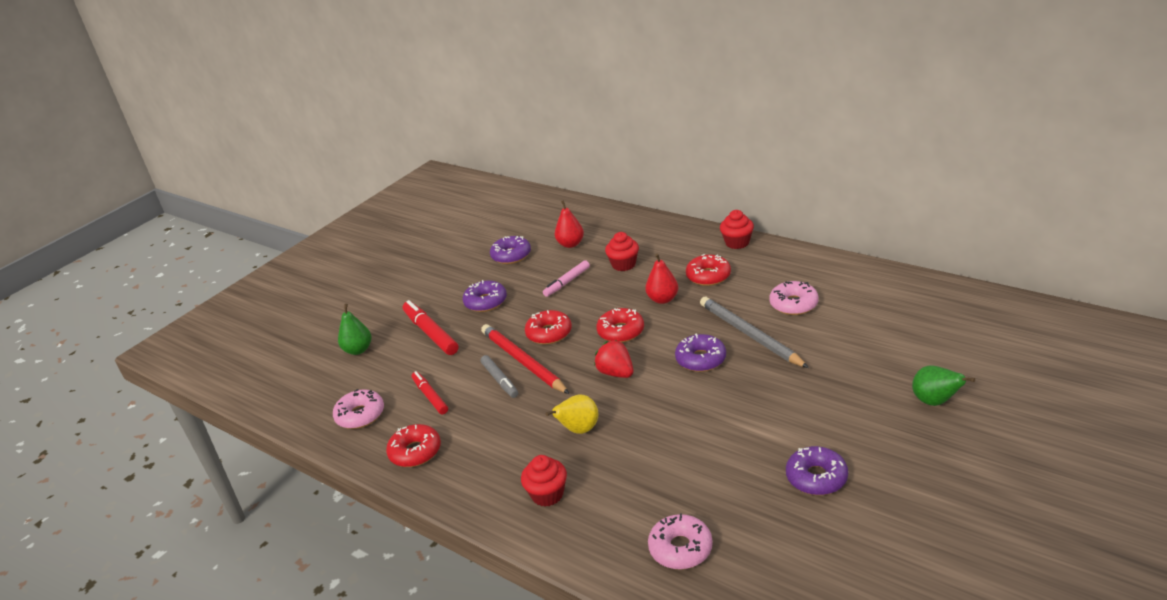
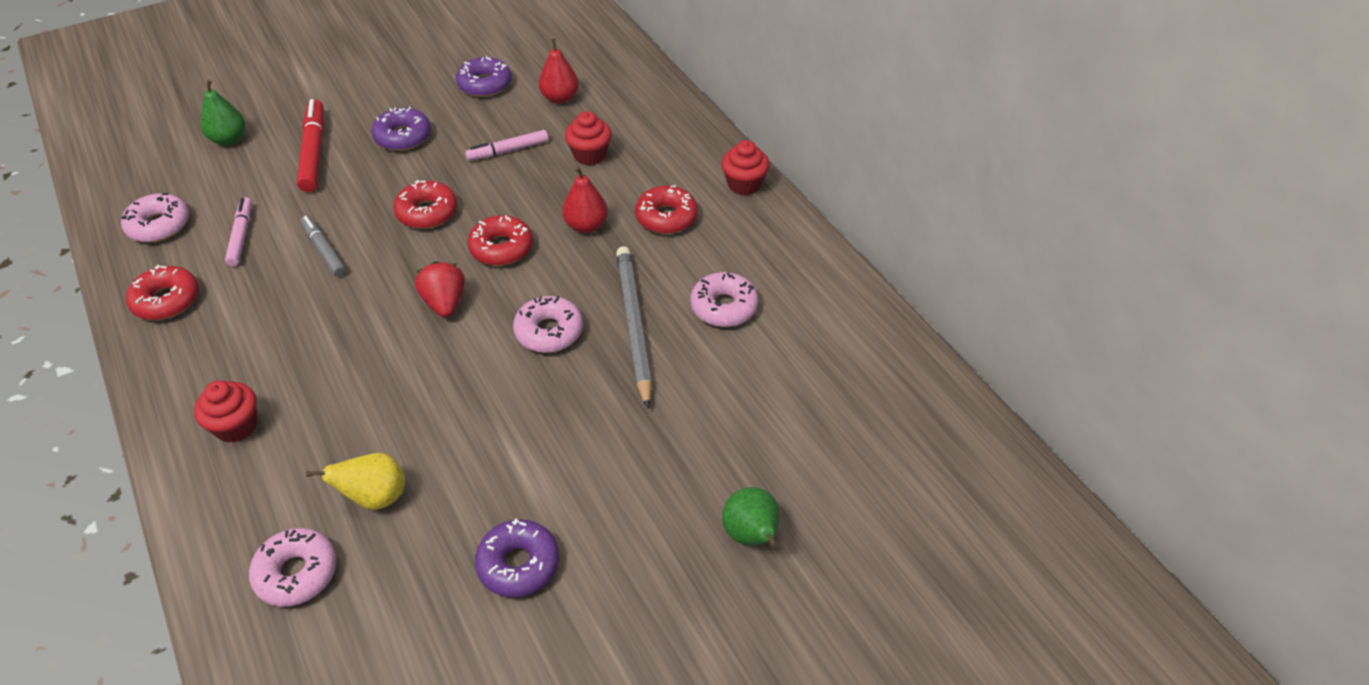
camera: 20 degrees right, 15 degrees up
(430, 396) = (241, 236): red marker -> pink marker
(500, 380) = (324, 250): grey marker -> grey marker turned 150 degrees clockwise
(523, 361) = (368, 237): red pencil -> none
(579, 430) = (340, 359): yellow pear -> yellow pear (375, 497)
(701, 359) = (549, 332): purple donut -> pink donut

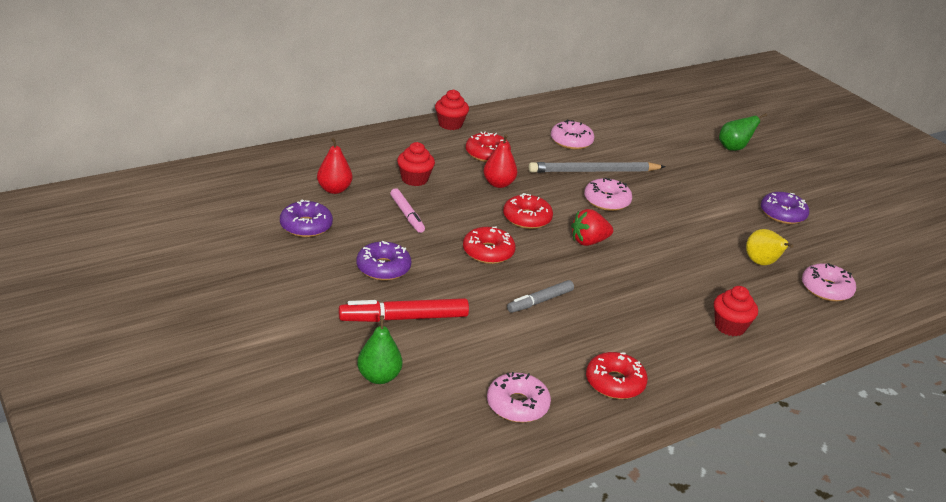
camera: 95 degrees left, 15 degrees down
(241, 236) = (527, 350): pink marker -> none

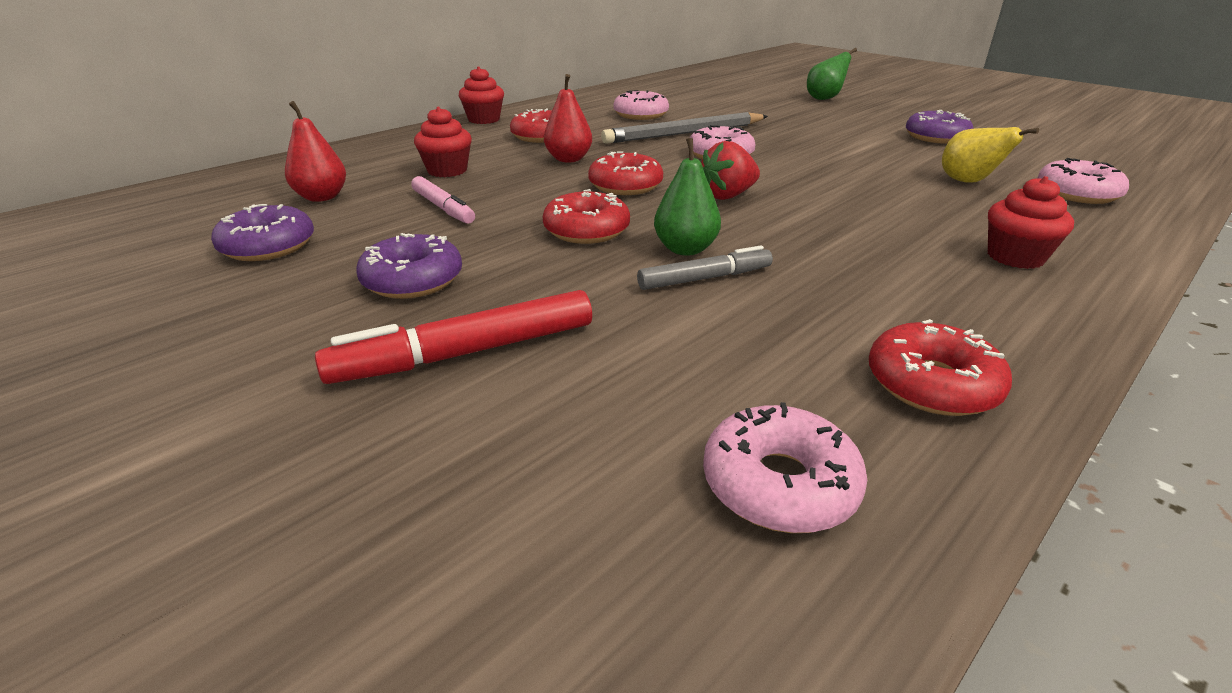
camera: 10 degrees left, 0 degrees up
(379, 377) = (428, 496): green pear -> green pear (685, 249)
(540, 301) = (705, 278): grey marker -> grey marker turned 150 degrees counterclockwise

